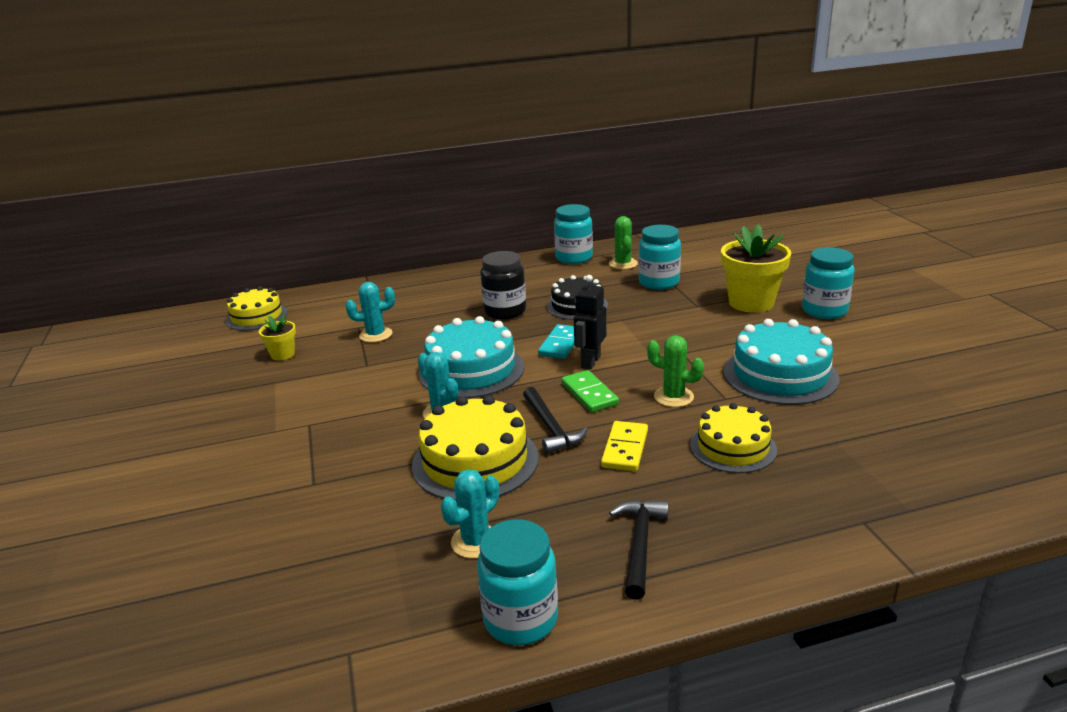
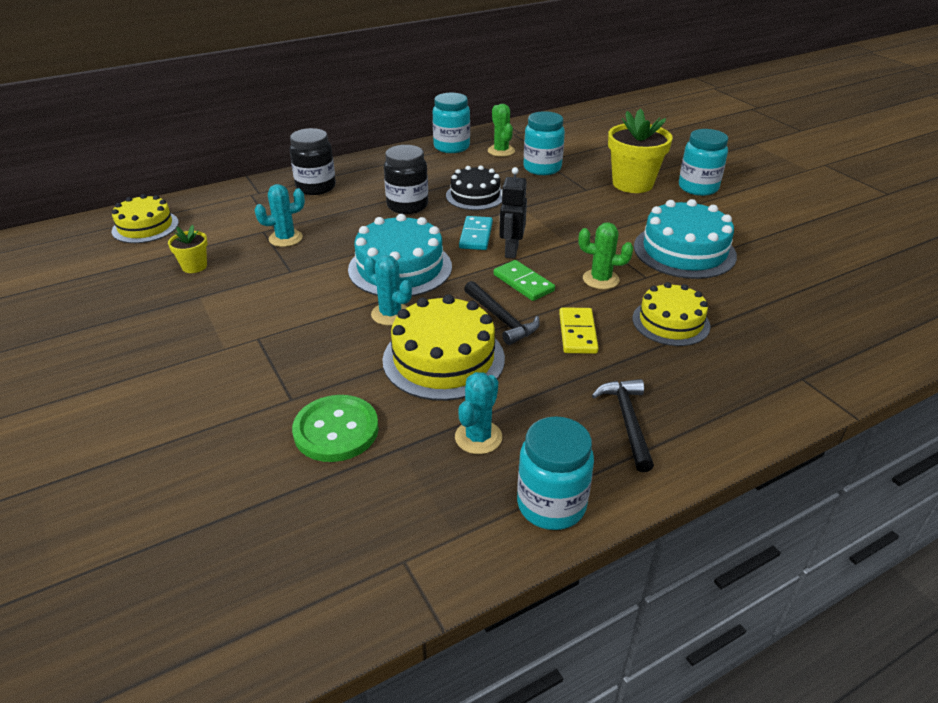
camera: 15 degrees left, 10 degrees up
(341, 518) = (336, 430): none -> green button
(425, 289) = (316, 187): none -> black jar

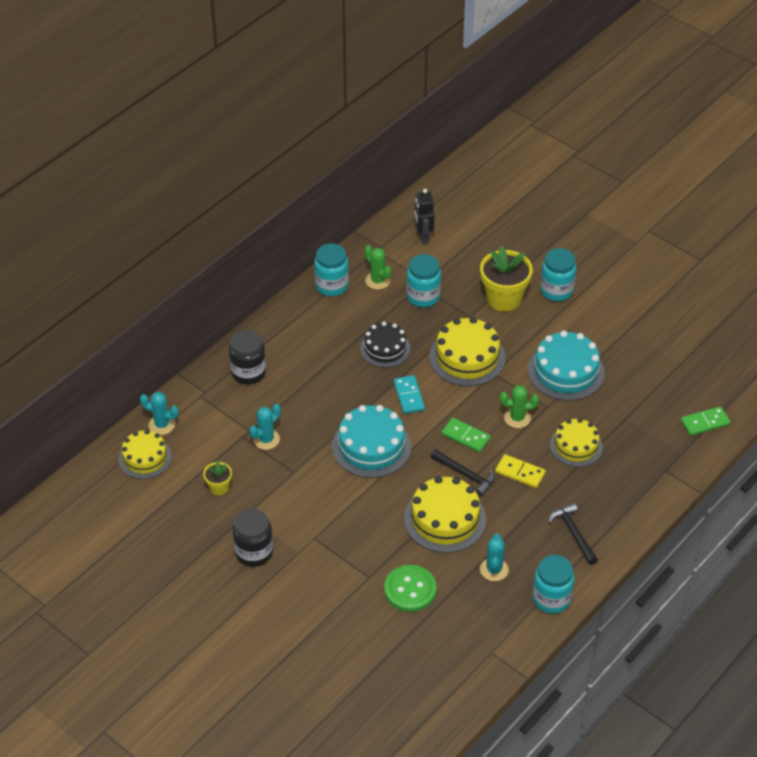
camera: 20 degrees left, 10 degrees up
(390, 314) = (390, 492): turquoise cactus -> turquoise cactus (162, 424)
(407, 205) = (337, 375): black jar -> black jar (254, 553)
(511, 251) = (442, 406): black robot -> black robot (423, 236)
(565, 218) = (467, 357): none -> yellow cake
(577, 333) = (520, 473): yellow domino -> yellow domino turned 45 degrees counterclockwise
(876, 337) = (705, 423): none -> green domino

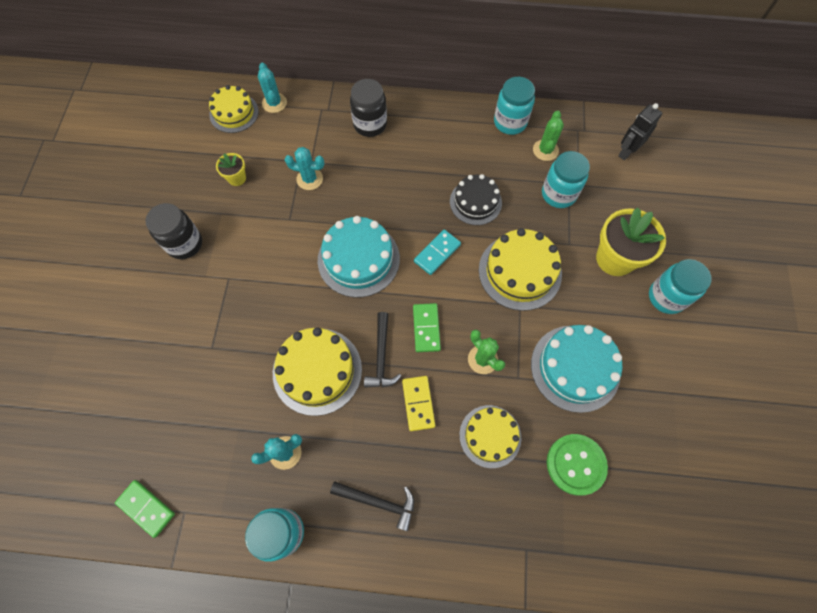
camera: 55 degrees right, 20 degrees up
(410, 590) = (217, 391): green button -> green button (575, 464)
(573, 533) = (379, 502): black hammer -> black hammer turned 75 degrees clockwise
(705, 423) = (623, 554): green domino -> green domino (146, 508)

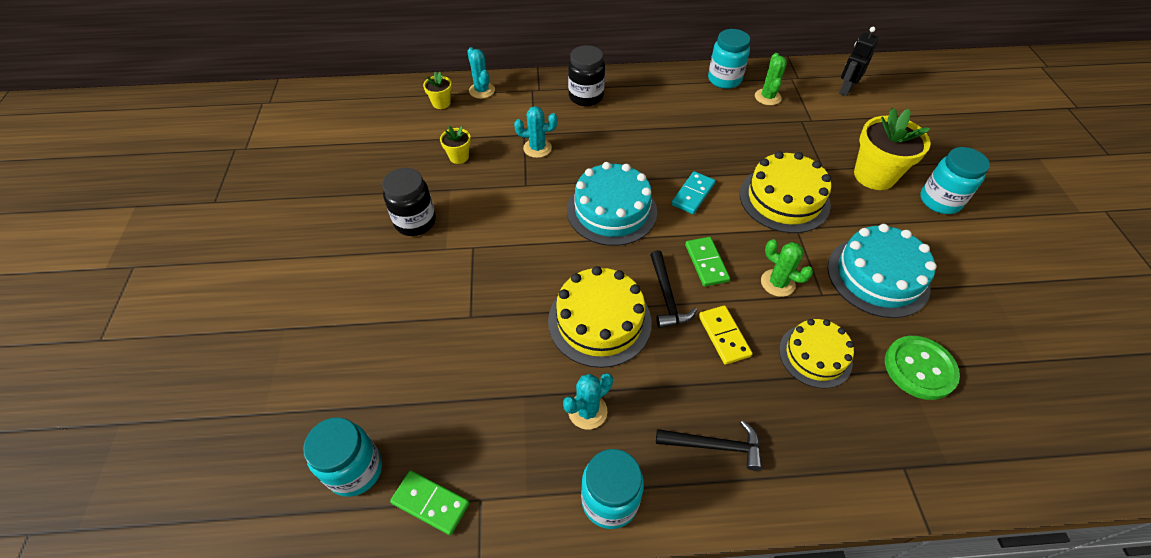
camera: 10 degrees left, 15 degrees down
(234, 113) = (441, 103): yellow cake -> yellow flower pot
(475, 202) = (715, 146): black cake -> none
(558, 194) = (795, 130): turquoise jar -> turquoise jar (355, 470)

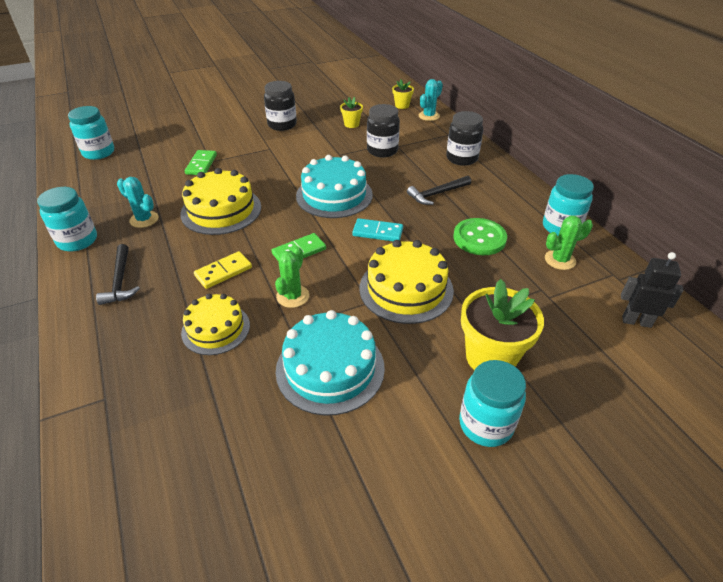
camera: 70 degrees right, 10 degrees down
(430, 503) = (78, 179): green domino -> green domino (201, 164)
(537, 148) = (382, 150): turquoise cactus -> black jar
(667, 297) = (254, 237): black hammer -> black hammer (436, 194)
(919, 368) = (217, 408): green button -> green button (479, 238)

